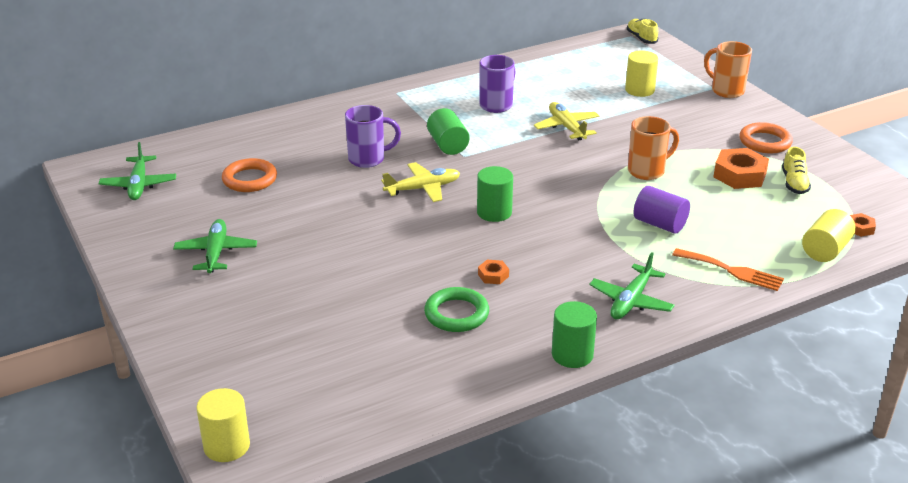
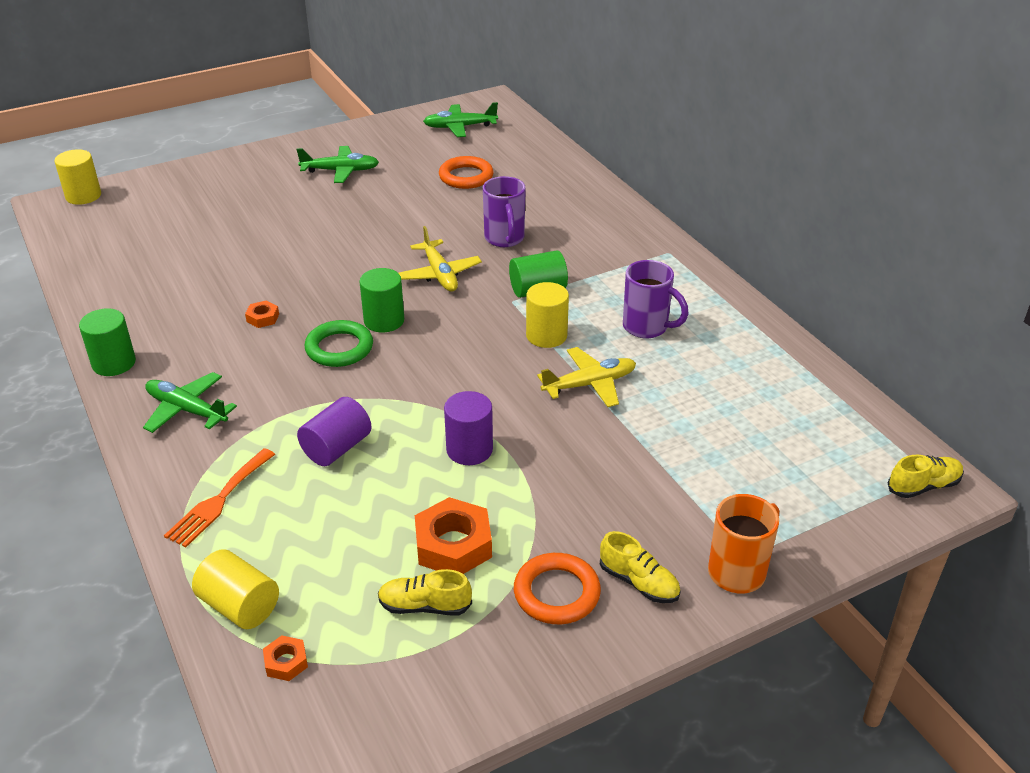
camera: 90 degrees right, 5 degrees up
(456, 314) = (205, 295): green ring -> green ring (339, 348)
(639, 90) = (719, 465): yellow cylinder -> yellow cylinder (546, 335)
(647, 171) = (469, 450): orange mug -> purple cylinder
(746, 118) = (639, 582): none -> yellow shoe

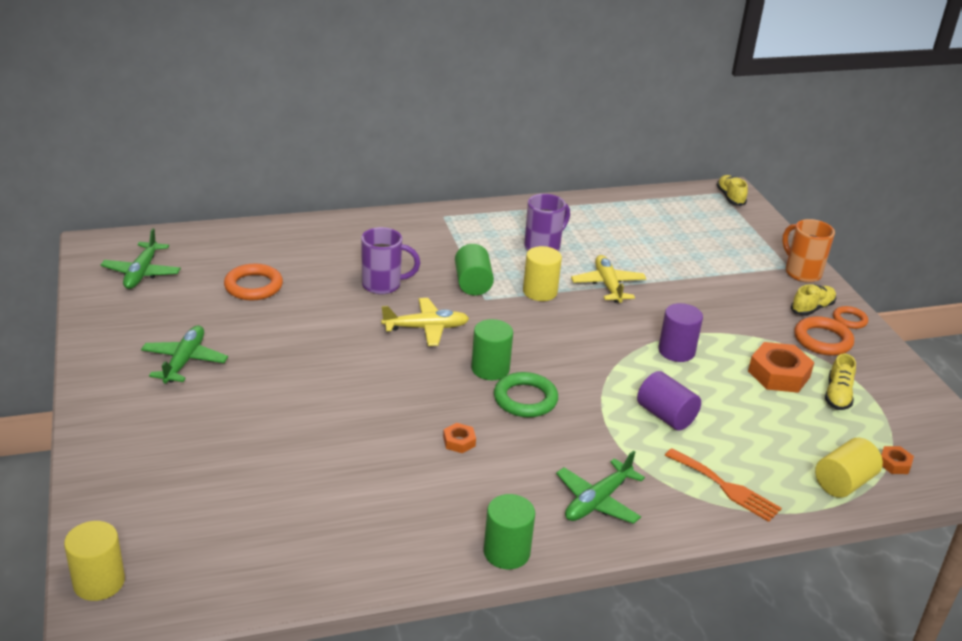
camera: 80 degrees left, 5 degrees down
(628, 627) = (849, 320): none -> orange ring

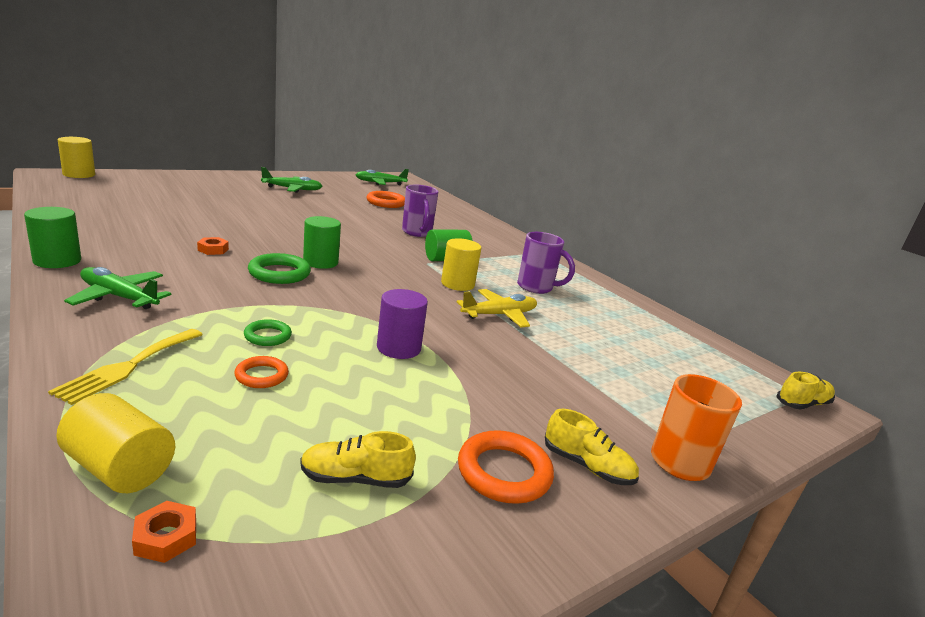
camera: 70 degrees right, 10 degrees down
(426, 328) = (367, 243): yellow plane -> none
(665, 416) = (267, 336): purple cylinder -> green ring
(726, 487) = (128, 366): orange fork -> yellow fork
(778, 374) = (386, 421): orange nut -> none
(849, 320) = (590, 510): orange ring -> orange ring (261, 376)

